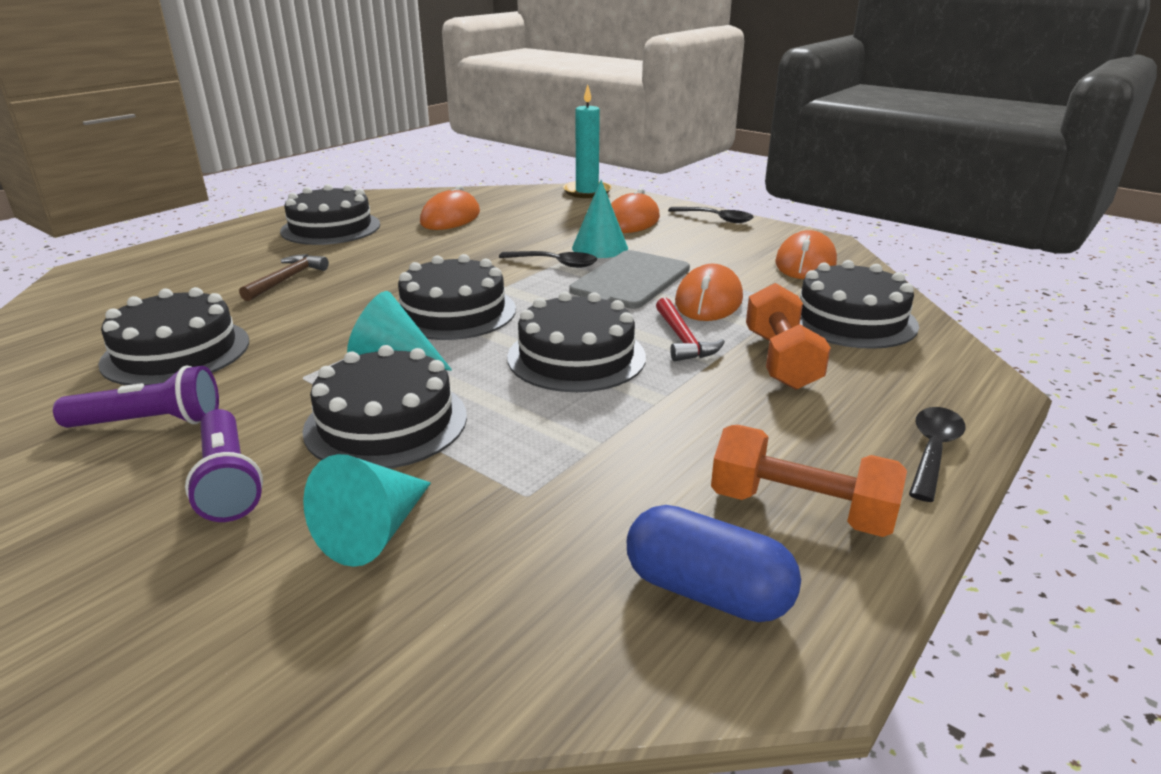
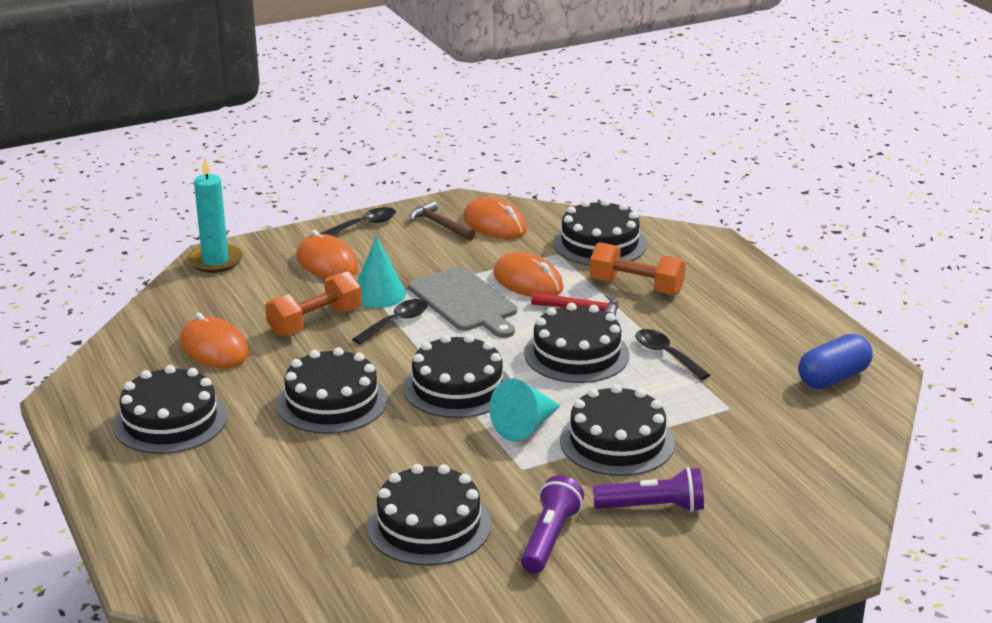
camera: 65 degrees left, 0 degrees up
(287, 279) = (305, 460): brown hammer -> brown hammer (440, 225)
(375, 531) = (735, 461): turquoise cone -> none
(391, 269) = (332, 402): none -> black cake
(800, 509) = (788, 335): orange dumbbell -> orange dumbbell (315, 322)
(932, 451) = (761, 281): black spoon -> black spoon (666, 355)

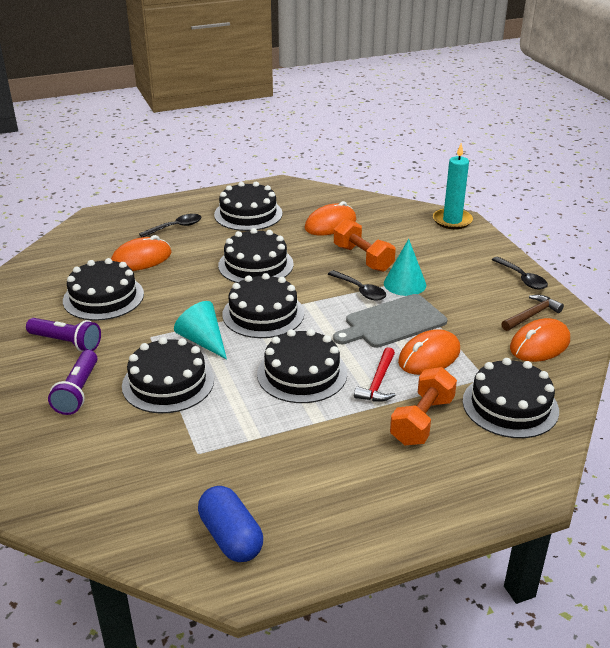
camera: 95 degrees right, 5 degrees up
(327, 263) = (454, 262): orange mouse -> orange mouse (141, 259)
(666, 355) = (293, 425): black spoon -> black spoon (176, 227)

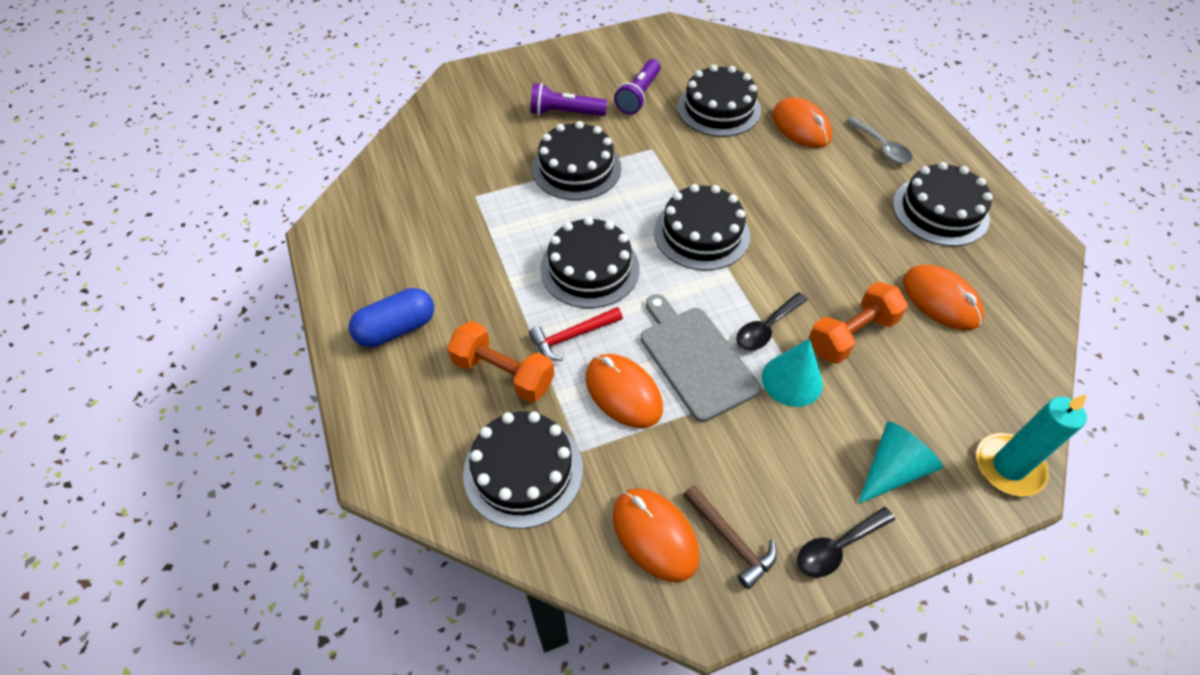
camera: 90 degrees right, 20 degrees up
(176, 227) = (882, 147): black spoon -> grey spoon
(203, 341) = (646, 187): turquoise cone -> turquoise cone (892, 469)
(230, 537) = (371, 223): blue capsule -> blue capsule (396, 329)
(256, 265) = (809, 223): black cake -> none
(378, 382) = (572, 336): red hammer -> red hammer turned 45 degrees counterclockwise

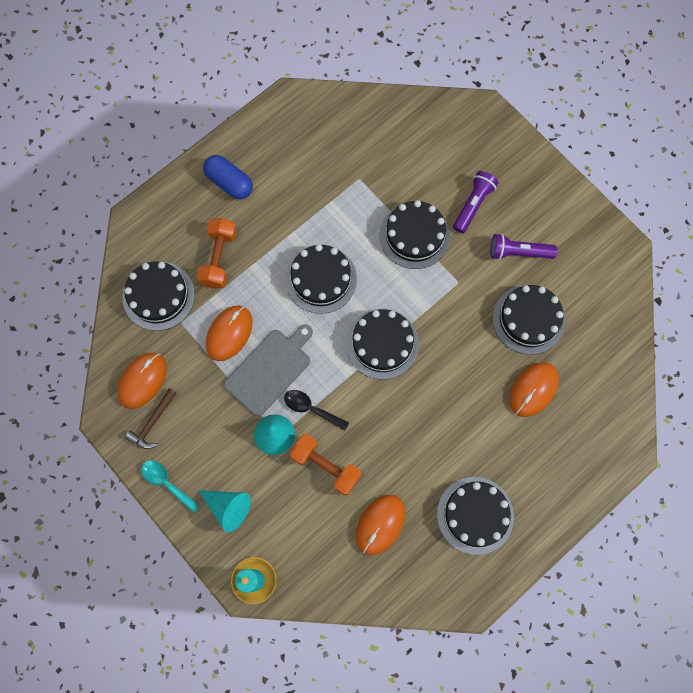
camera: 70 degrees right, 20 degrees up
(565, 113) = (473, 205): purple flashlight -> purple flashlight turned 45 degrees clockwise
(572, 336) = (260, 288): red hammer -> none
(837, 547) = (166, 483): black spoon -> turquoise spoon
(882, 147) = (534, 459): grey spoon -> none

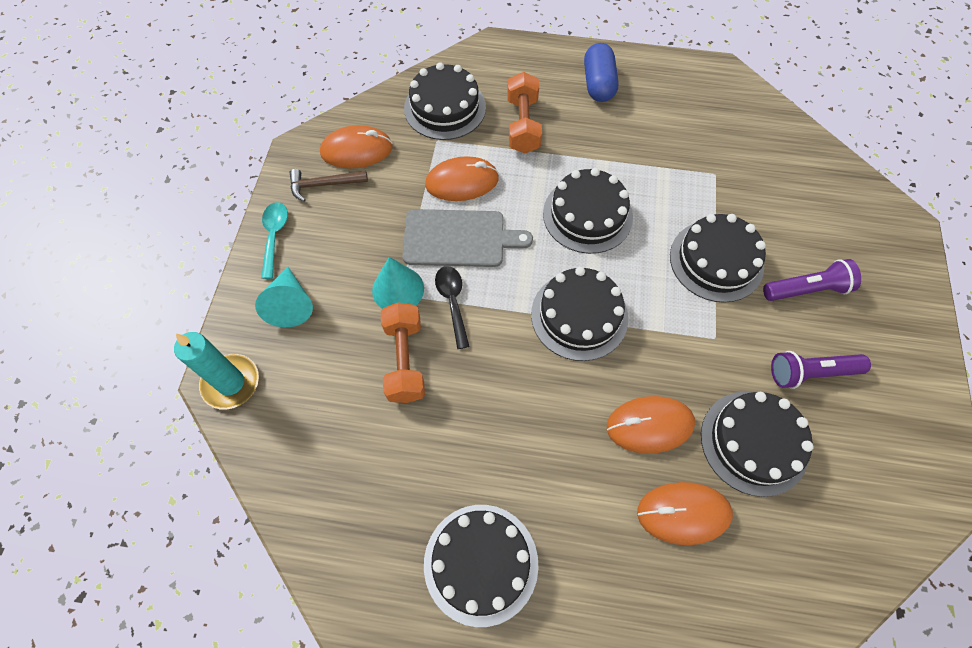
camera: 50 degrees right, 10 degrees down
(219, 258) = (523, 125): orange dumbbell -> orange dumbbell turned 60 degrees counterclockwise
(380, 524) = (386, 463): orange mouse -> orange mouse (649, 425)
(518, 252) = (811, 373): purple flashlight -> purple flashlight turned 60 degrees counterclockwise

